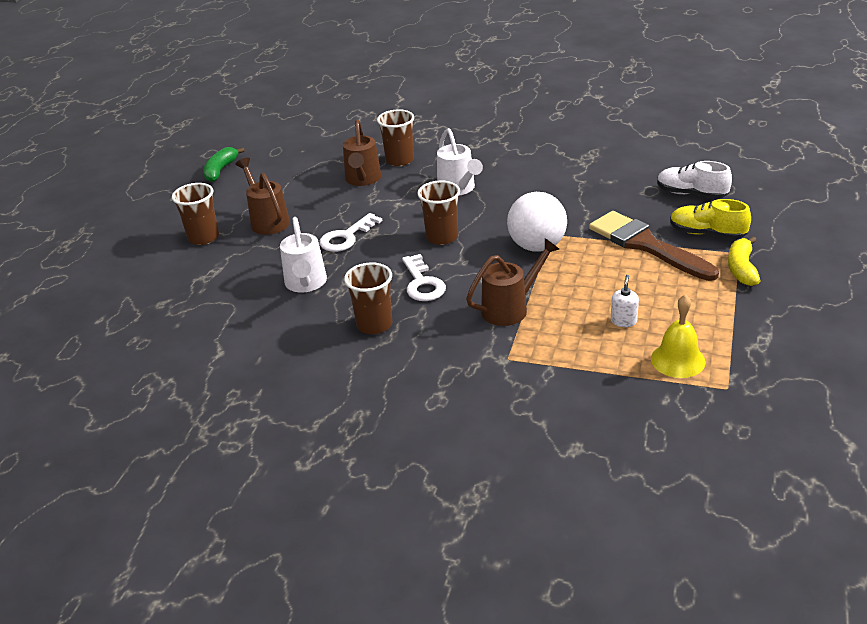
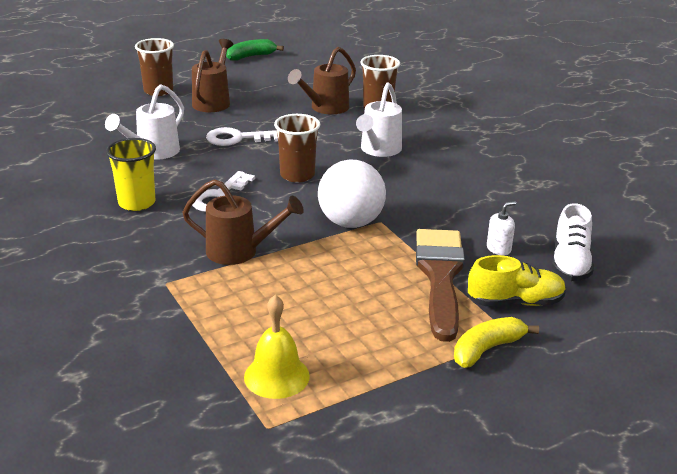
camera: 40 degrees right, 5 degrees down
(374, 324) = (137, 203): brown cup -> yellow cup
(623, 321) = (298, 318): white soap dispenser -> white soap dispenser (498, 249)
(691, 194) = (570, 263): white shoe -> white shoe turned 150 degrees counterclockwise
(707, 234) = (515, 302): yellow shoe -> yellow shoe turned 105 degrees clockwise

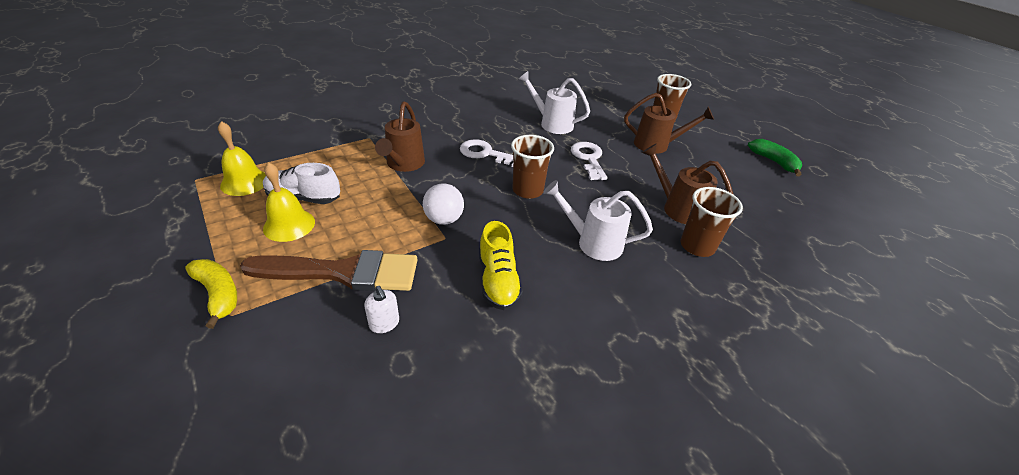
camera: 85 degrees right, 10 degrees up
(137, 203) = (474, 122): yellow cup -> none
(350, 223) = (444, 219): white ball -> white ball, size x0.66
(368, 322) = (289, 225): none -> yellow bell
(515, 302) = (282, 325): yellow shoe -> yellow shoe (498, 281)
(570, 263) = (342, 390): white shoe -> white shoe (304, 198)

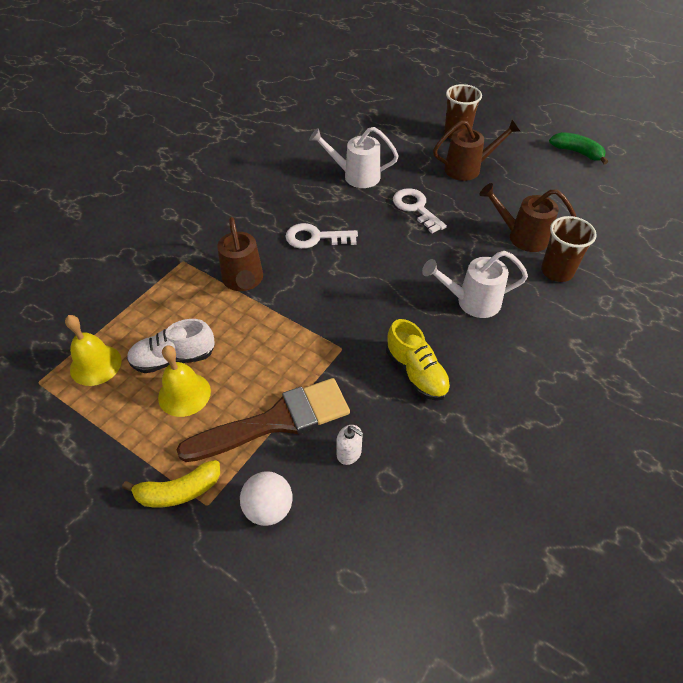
camera: 20 degrees left, 10 degrees up
(218, 294) = (178, 491): yellow banana -> yellow banana turned 135 degrees clockwise
(444, 219) = (327, 329): white ball -> white ball (268, 508)
(527, 190) = (382, 267): brown cup -> none

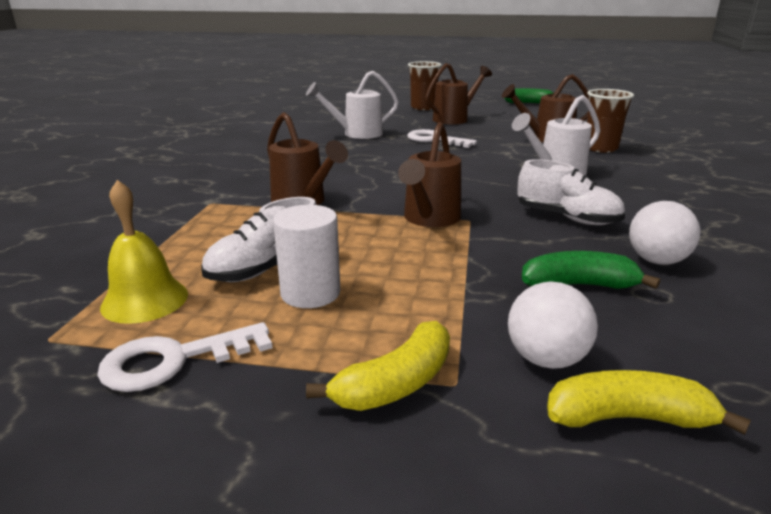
camera: 25 degrees left, 25 degrees down
(184, 394) = (310, 293): yellow bell -> white cylinder
(271, 568) = (628, 418): none -> yellow banana
(276, 421) = (460, 284): brown brush -> none
(314, 337) = (429, 219): none -> brown watering can
(315, 238) = (356, 167): white key -> white key (174, 360)
(349, 453) = (579, 285): white soap dispenser -> green banana
(416, 373) = (567, 218): yellow shoe -> white shoe
(429, 450) = (656, 261): none -> white ball

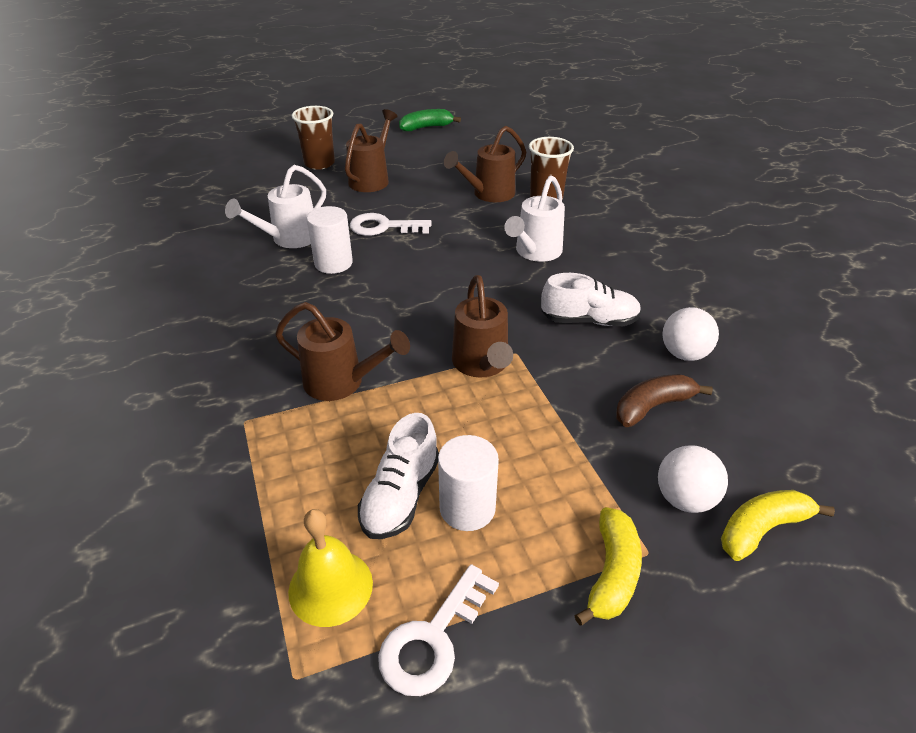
camera: 30 degrees left, 15 degrees up
(374, 149) = (333, 263): none -> white cylinder
(579, 285) = (653, 407): green banana -> brown banana

